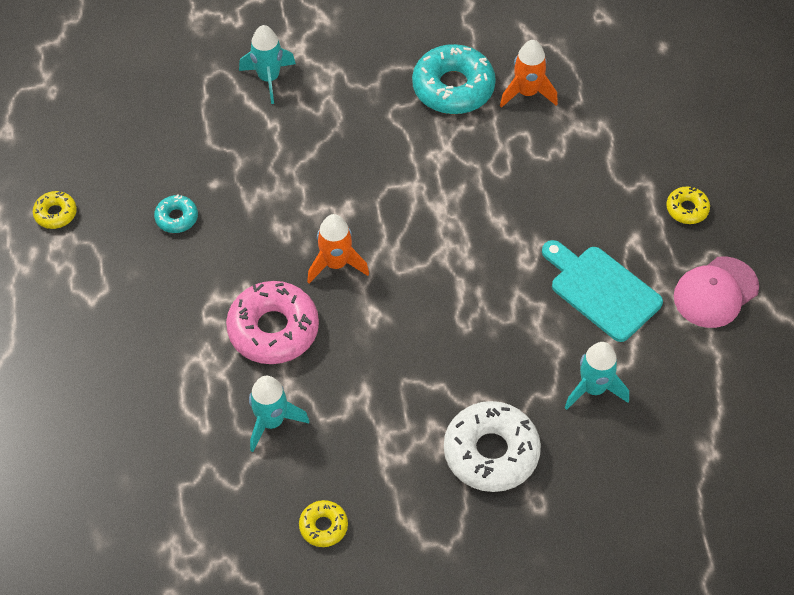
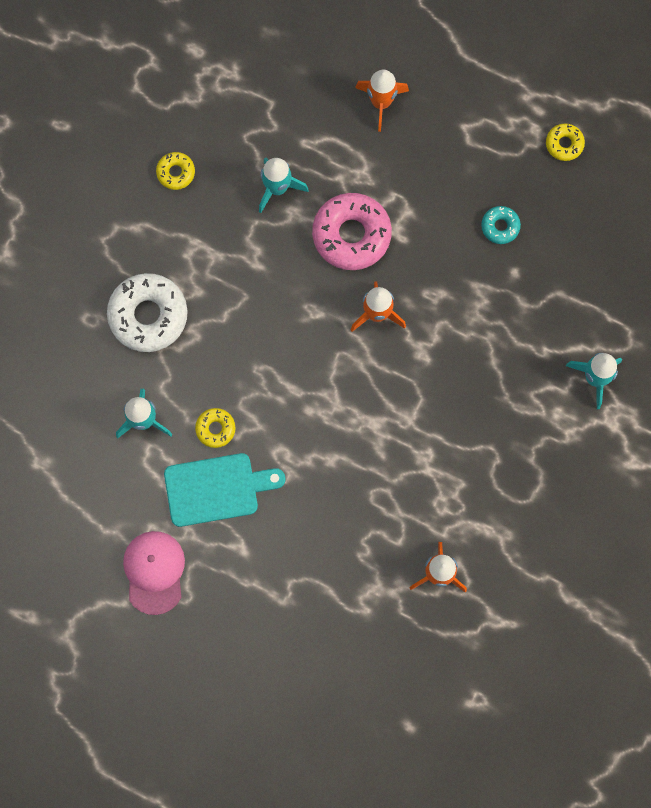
camera: 125 degrees right, 20 degrees up
(113, 386) = (381, 102): none -> orange rocket
(453, 87) = (485, 518): turquoise donut -> none
(687, 209) = (239, 611): yellow donut -> yellow donut (215, 429)

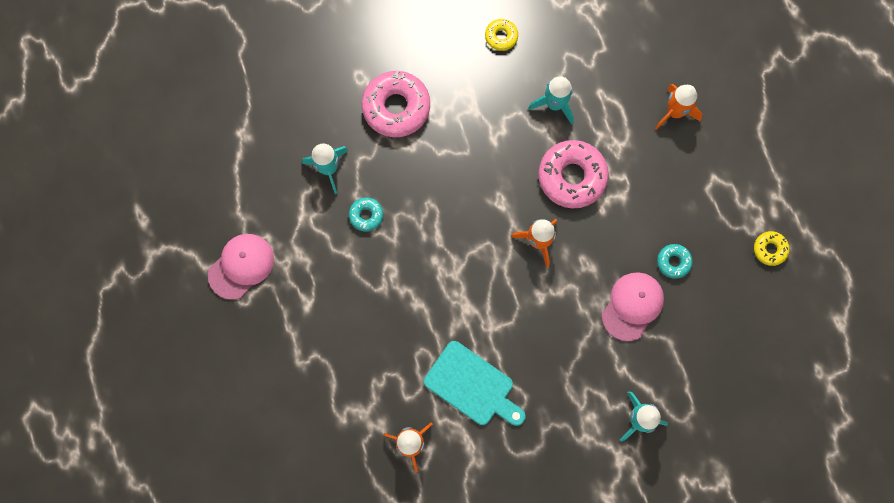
camera: 45 degrees right, 0 degrees up
(148, 315) = (396, 107): white donut -> pink donut
(215, 429) = (366, 215): yellow donut -> turquoise donut
(217, 488) = (330, 253): turquoise cutting board -> turquoise cutting board (472, 385)
(503, 293) = (632, 306): none -> pink cap

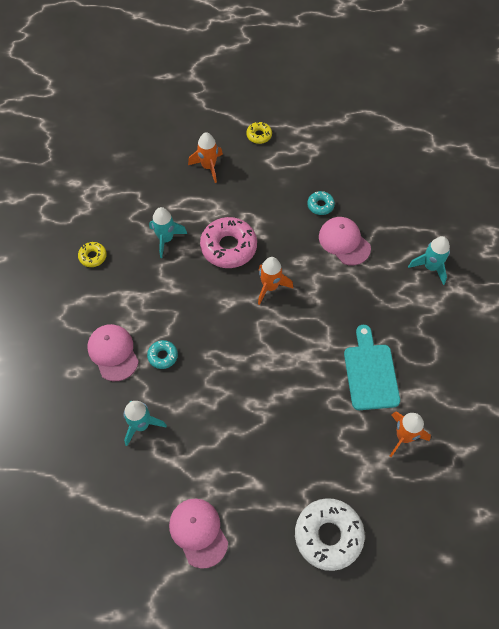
camera: 70 degrees left, 15 degrees down
(279, 394) = (328, 535): none -> white donut
(366, 215) = (196, 408): turquoise donut -> turquoise donut (163, 356)
(396, 107) = (113, 353): pink donut -> pink cap
(472, 385) = (370, 373): turquoise cutting board -> turquoise cutting board turned 60 degrees counterclockwise
(769, 249) = (333, 147): yellow donut -> yellow donut (259, 135)

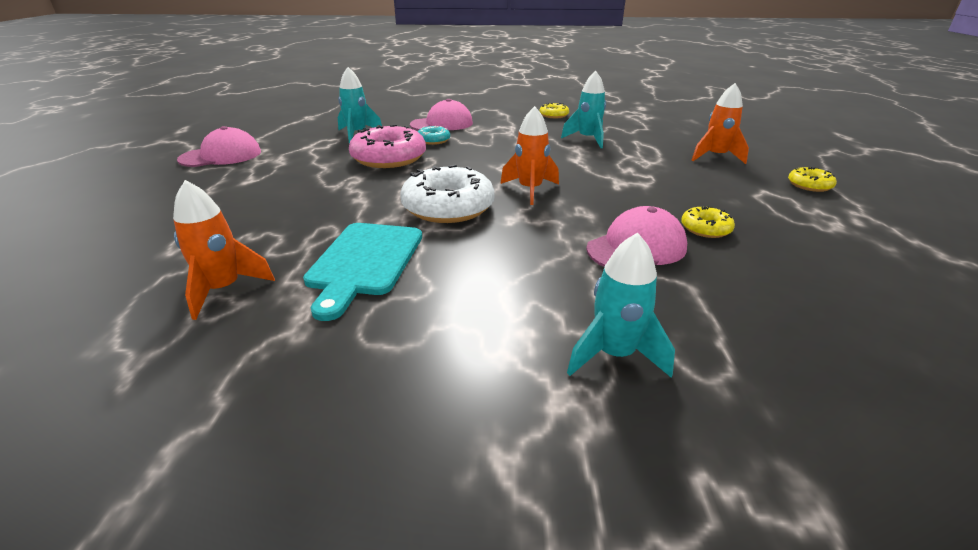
camera: 90 degrees right, 30 degrees down
(228, 247) = (589, 167): pink donut -> pink donut (389, 158)
(320, 205) = (705, 229): turquoise donut -> yellow donut
(328, 535) = (133, 220): white donut -> white donut (448, 207)
(370, 373) = (364, 262): turquoise cutting board -> turquoise cutting board turned 105 degrees clockwise

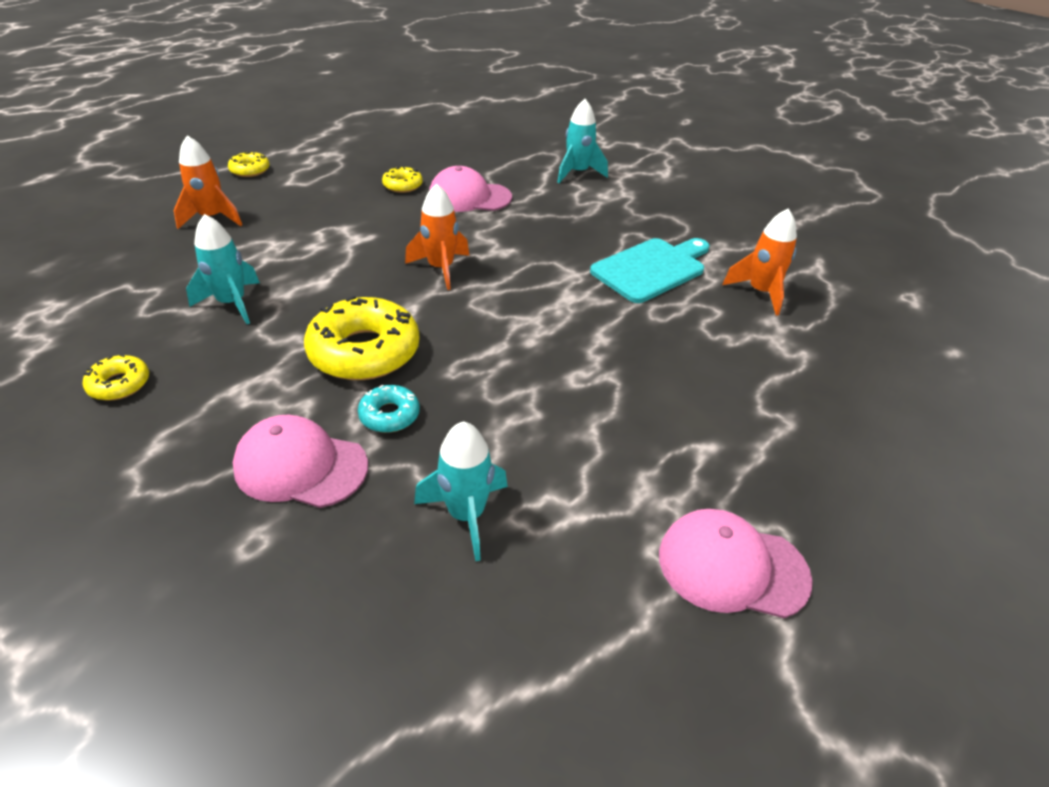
camera: 140 degrees left, 10 degrees up
(389, 158) = (498, 401): pink donut -> none
(448, 207) = (535, 286): white donut -> none
(487, 149) = (364, 351): none -> yellow donut

